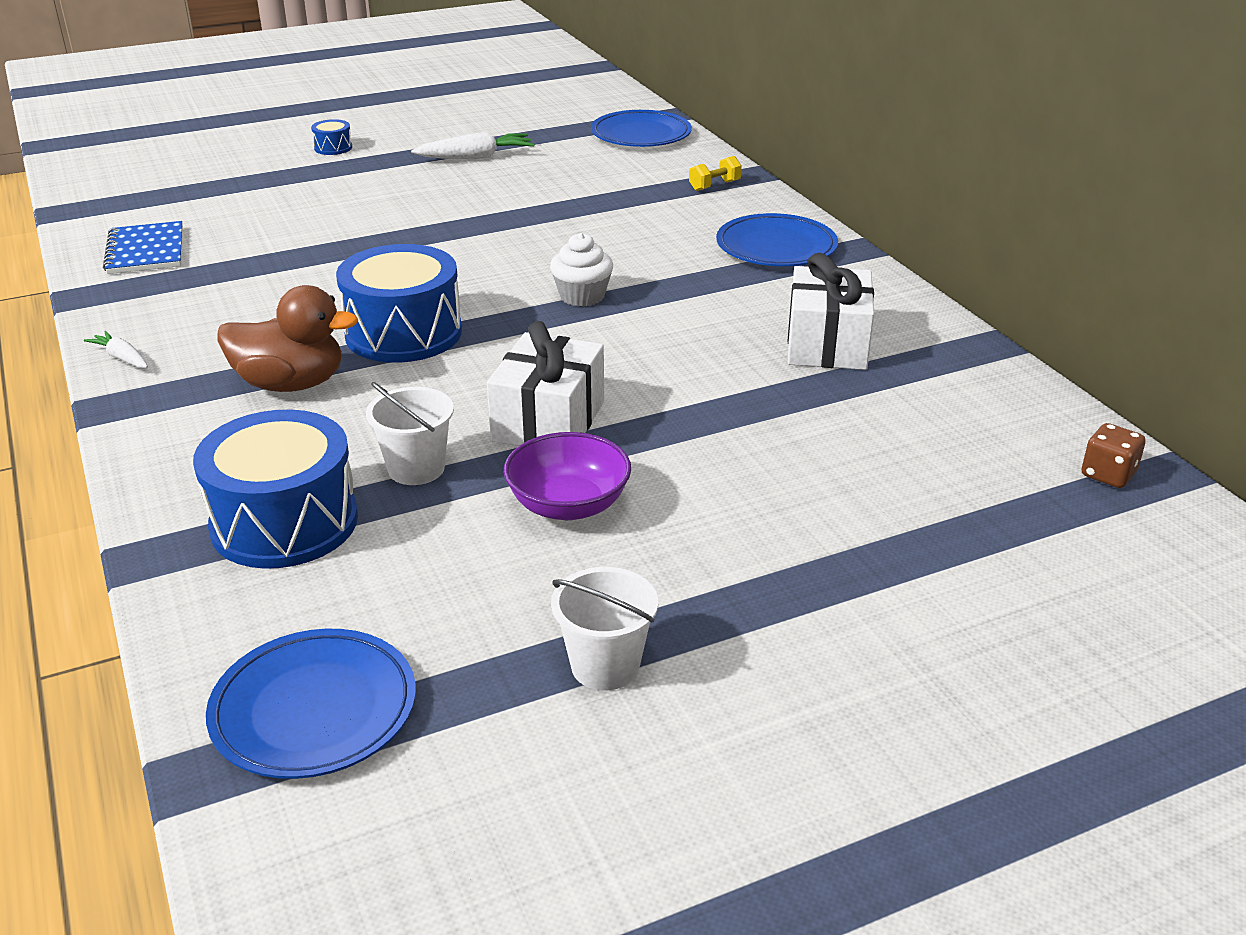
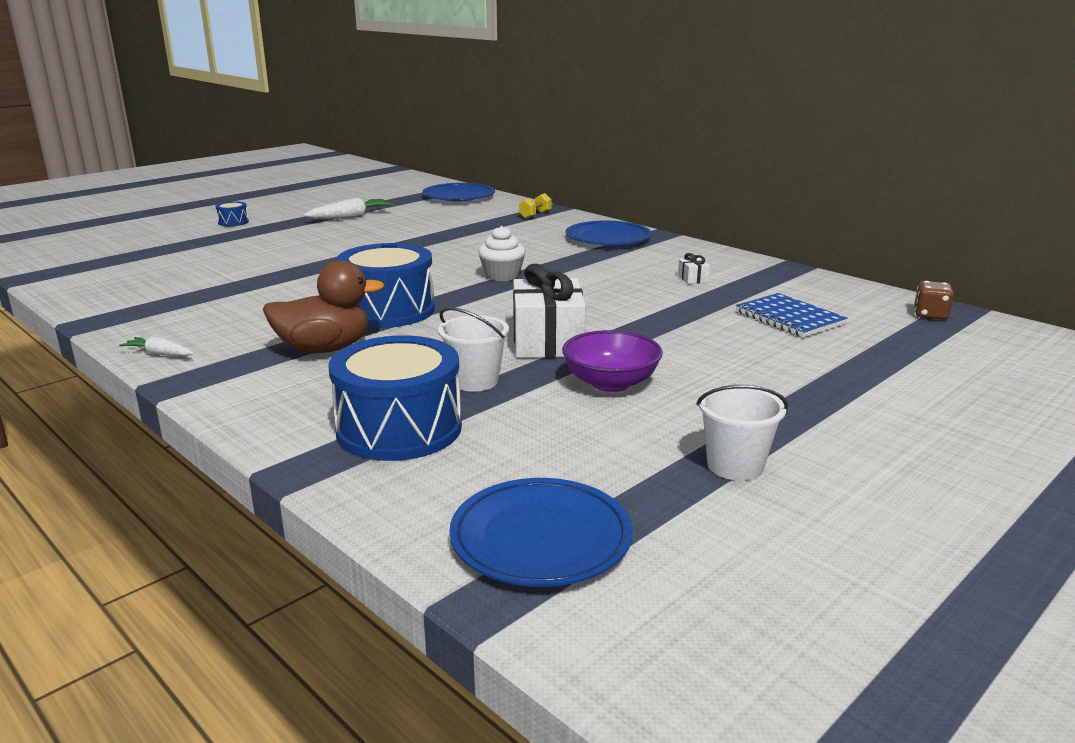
camera: 20 degrees left, 10 degrees down
(146, 251) = (124, 291): blue notebook -> blue notebook (789, 318)
(827, 344) = (693, 279): white gift -> white gift, size x0.41

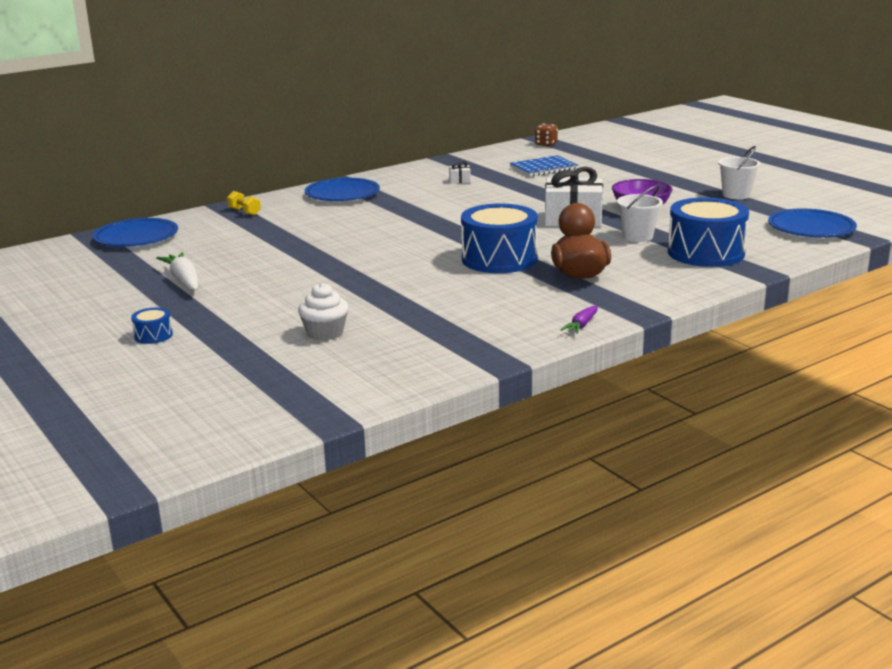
camera: 80 degrees left, 0 degrees up
(160, 354) = (581, 325): white carrot -> purple carrot
(502, 276) = (428, 226): white cupcake -> white cupcake (325, 333)

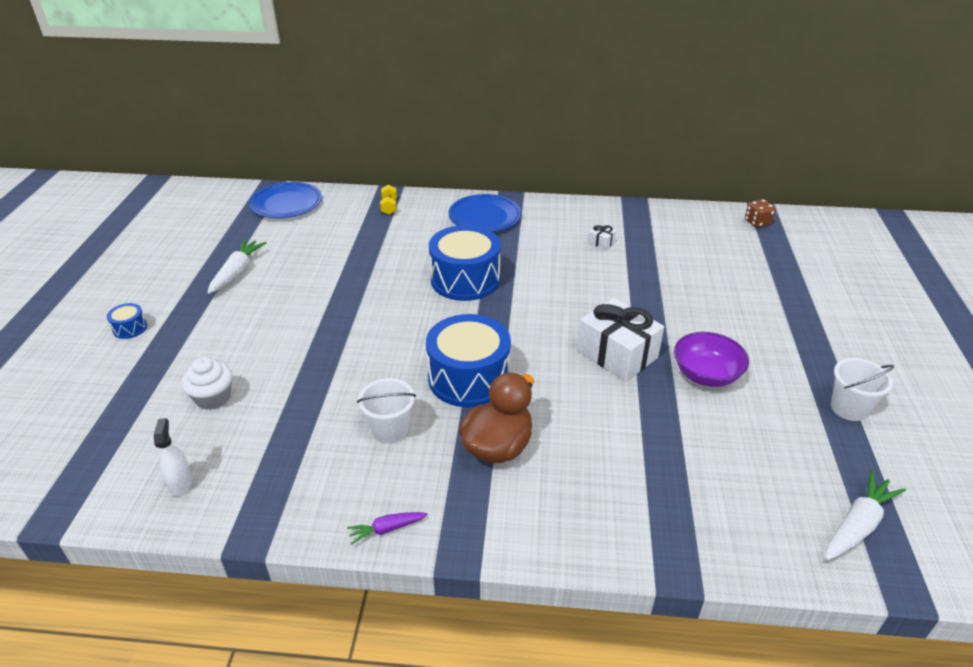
camera: 40 degrees right, 15 degrees up
(395, 369) = (180, 483): none -> white spray bottle
(543, 168) = (702, 259): blue notebook -> none
(637, 236) = (638, 419): white bucket -> white bucket (390, 430)
(706, 253) = (668, 492): blue drum -> blue drum (465, 279)
(811, 228) = (858, 524): blue plate -> white carrot

